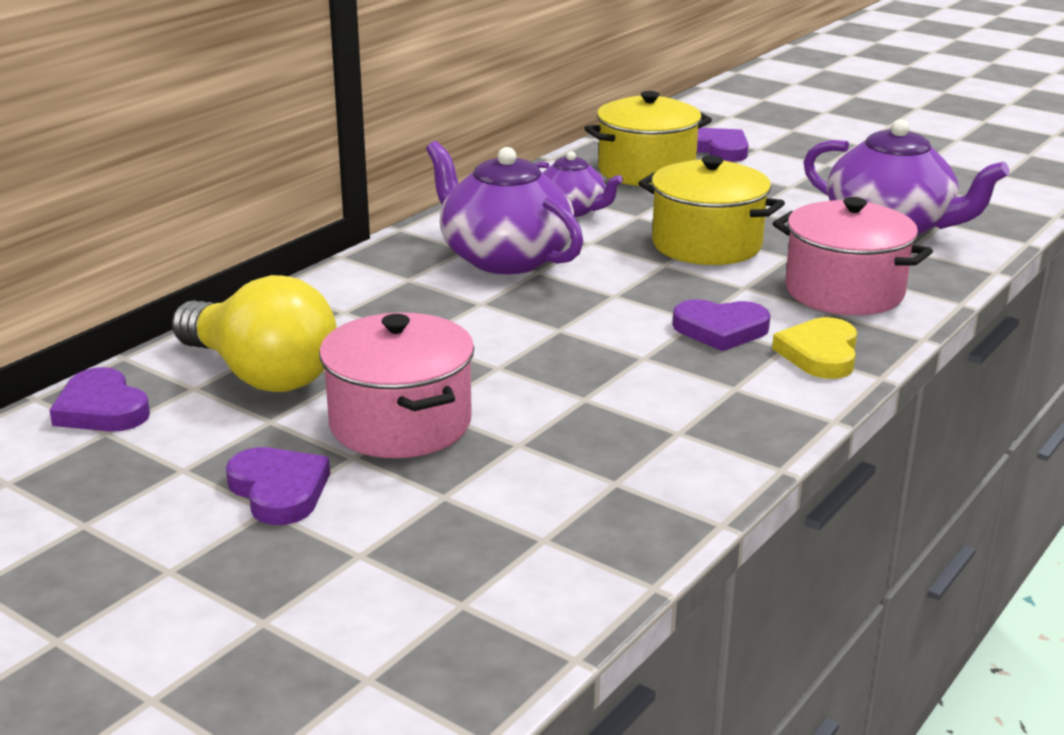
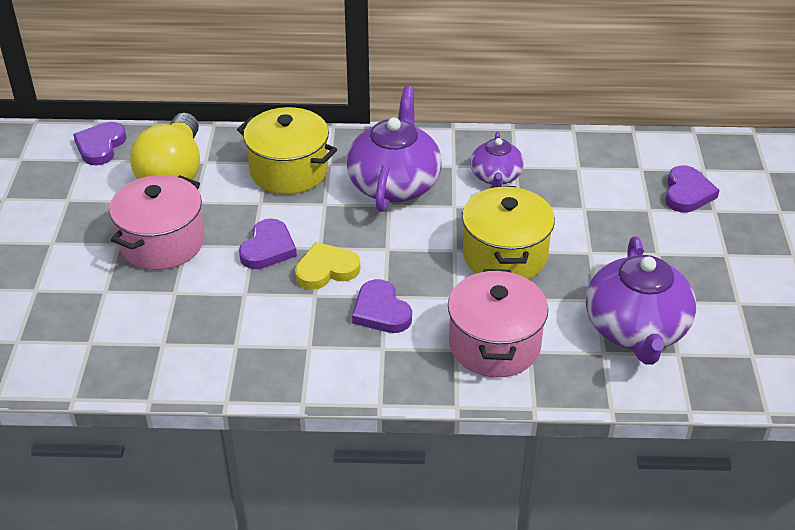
camera: 55 degrees right, 15 degrees up
(279, 491) = (70, 237): purple heart -> purple heart (268, 248)
(646, 171) = (602, 178): yellow pot -> yellow pot (289, 171)
(820, 354) = (387, 366): yellow heart -> yellow heart (326, 270)

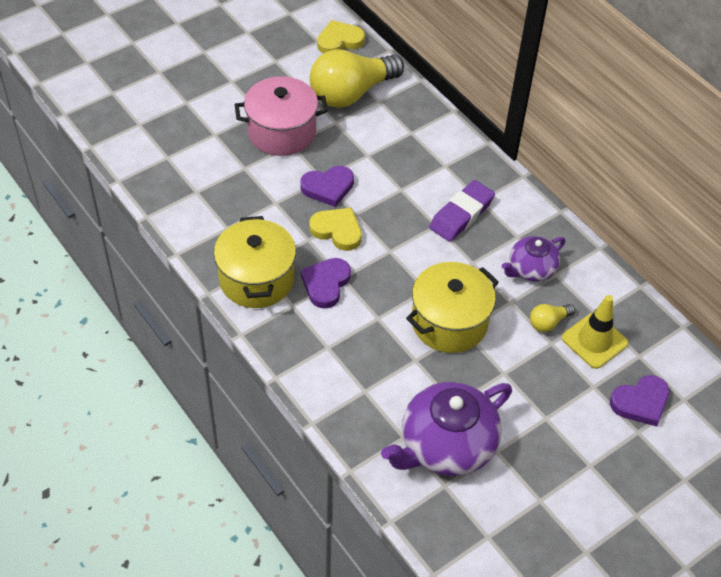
camera: 50 degrees right, 10 degrees up
(100, 146) = (339, 41): purple heart -> yellow heart
(289, 171) = (415, 149): yellow pot -> yellow pot (256, 279)
(394, 184) = (461, 214): purple teapot -> purple eraser
(494, 345) = (352, 366): pink pot -> none
(561, 198) = (548, 322): none -> yellow light bulb
(604, 183) = (594, 341): none -> yellow traffic cone

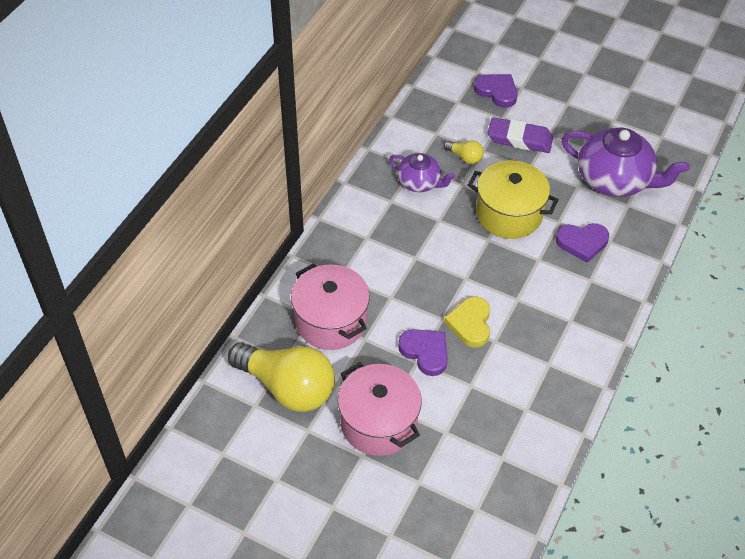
camera: 115 degrees left, 0 degrees up
(256, 279) = (564, 358): yellow pot -> none
(326, 284) = (532, 307): purple heart -> purple heart (582, 243)
(339, 41) = (211, 433): yellow heart -> none
(400, 141) = (331, 321): none -> pink pot
(461, 214) = (392, 244): purple eraser -> purple eraser (519, 139)
(594, 341) = (462, 128): yellow traffic cone -> none

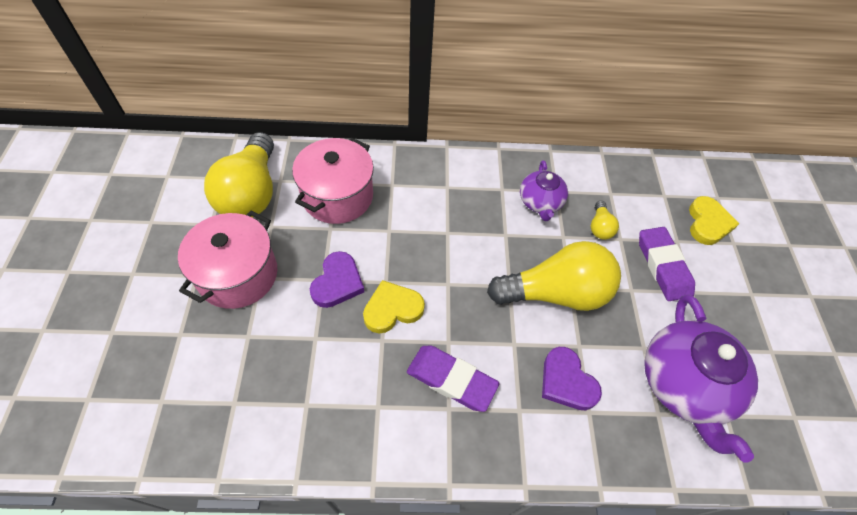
camera: 60 degrees right, 5 degrees up
(497, 91) = (708, 223): purple heart -> yellow heart
(509, 214) = (555, 293): yellow pot -> yellow light bulb
(549, 310) = (451, 380): none -> purple eraser

